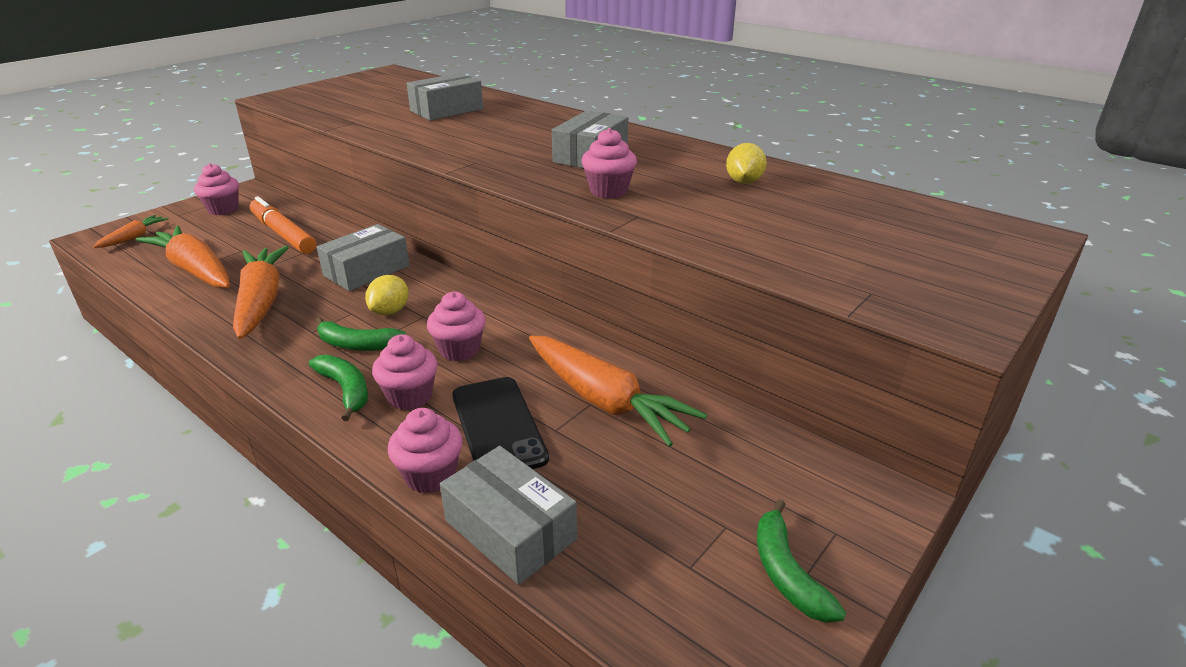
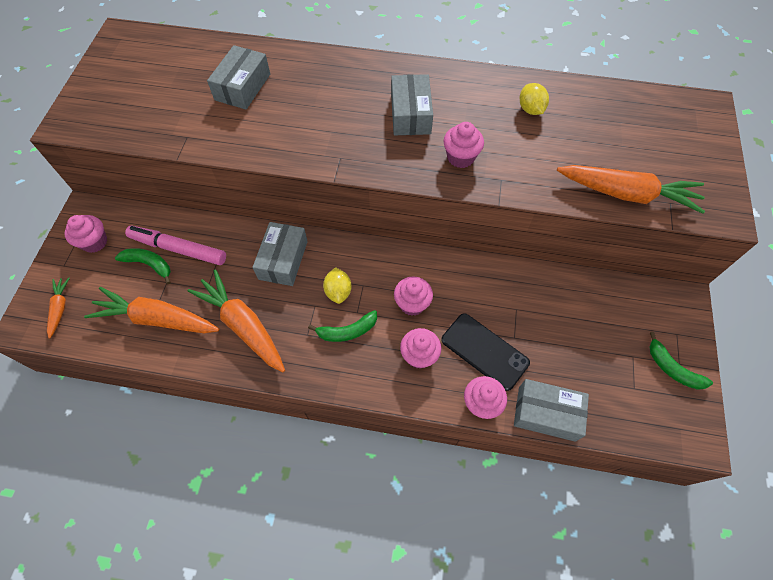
camera: 30 degrees left, 30 degrees up
(283, 234) = (178, 249): orange marker -> pink marker
(346, 390) = (378, 370): green banana -> green banana (149, 264)
(605, 400) = (522, 303): orange carrot -> orange carrot (627, 194)

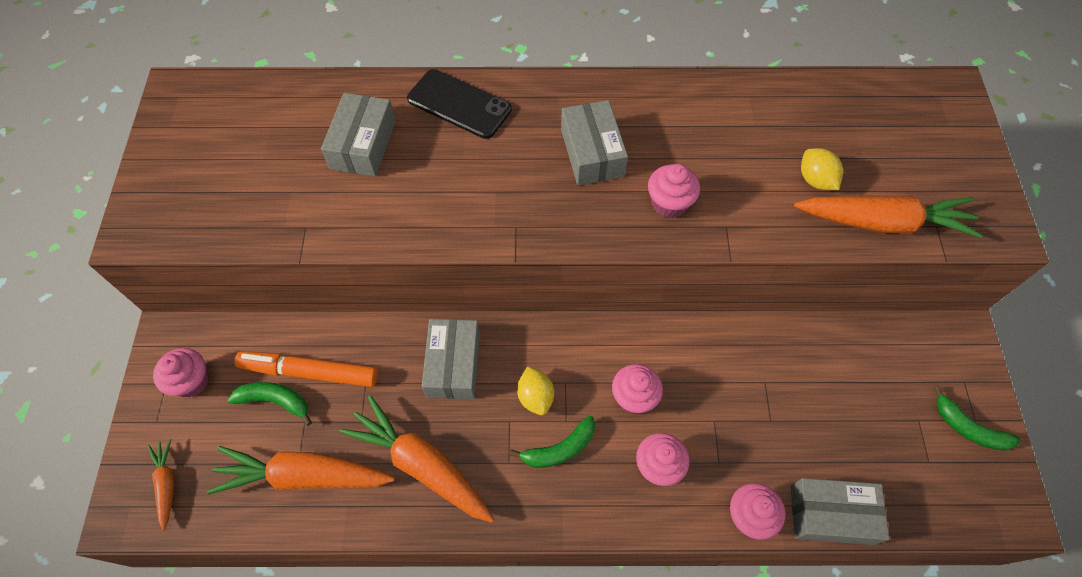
camera: 10 degrees left, 0 degrees up
(178, 249) = (309, 372): pink marker -> orange marker
(484, 351) = (738, 445): black phone -> black phone (459, 104)
(530, 109) = (741, 124): yellow lemon -> yellow lemon (815, 180)

